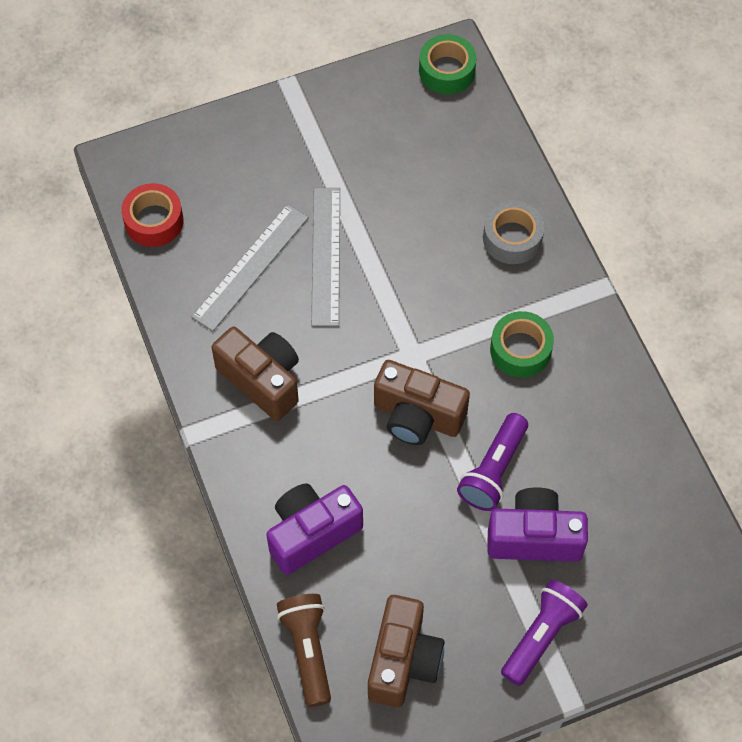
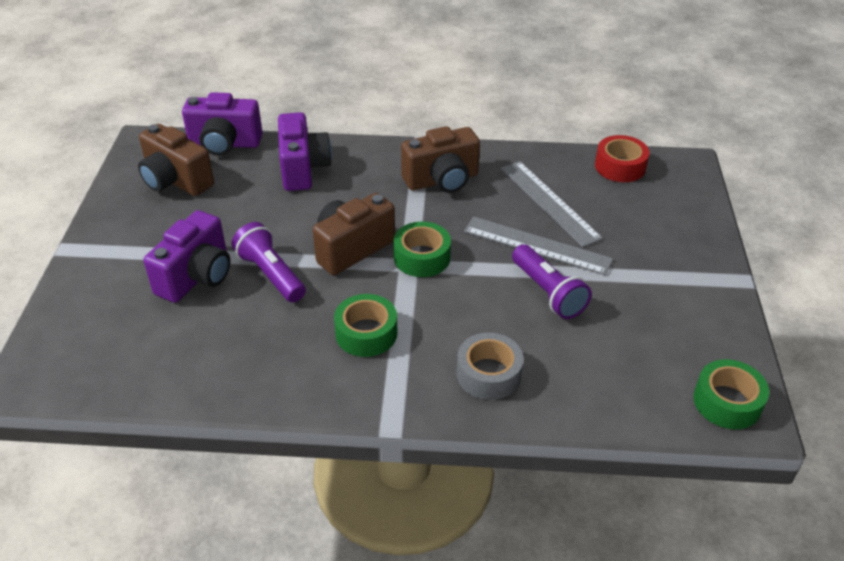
camera: 115 degrees right, 20 degrees down
(307, 651) = (224, 144): brown flashlight -> purple camera
(396, 348) = (422, 257): none -> green tape
(541, 636) = (122, 251): purple flashlight -> purple flashlight (548, 292)

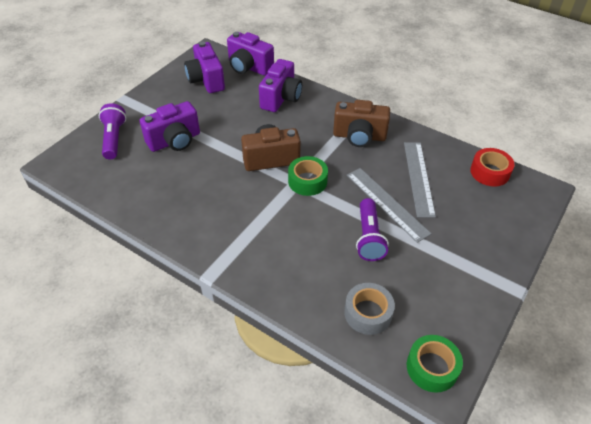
camera: 30 degrees right, 5 degrees up
(175, 180) = (206, 80): brown camera -> purple camera
(271, 274) = (214, 156): purple flashlight -> purple flashlight (114, 139)
(366, 333) = (238, 214): green tape -> none
(488, 374) = (289, 272): grey tape -> grey tape (368, 313)

